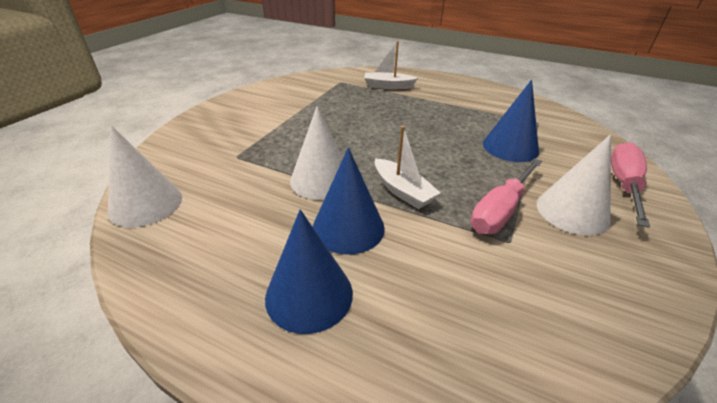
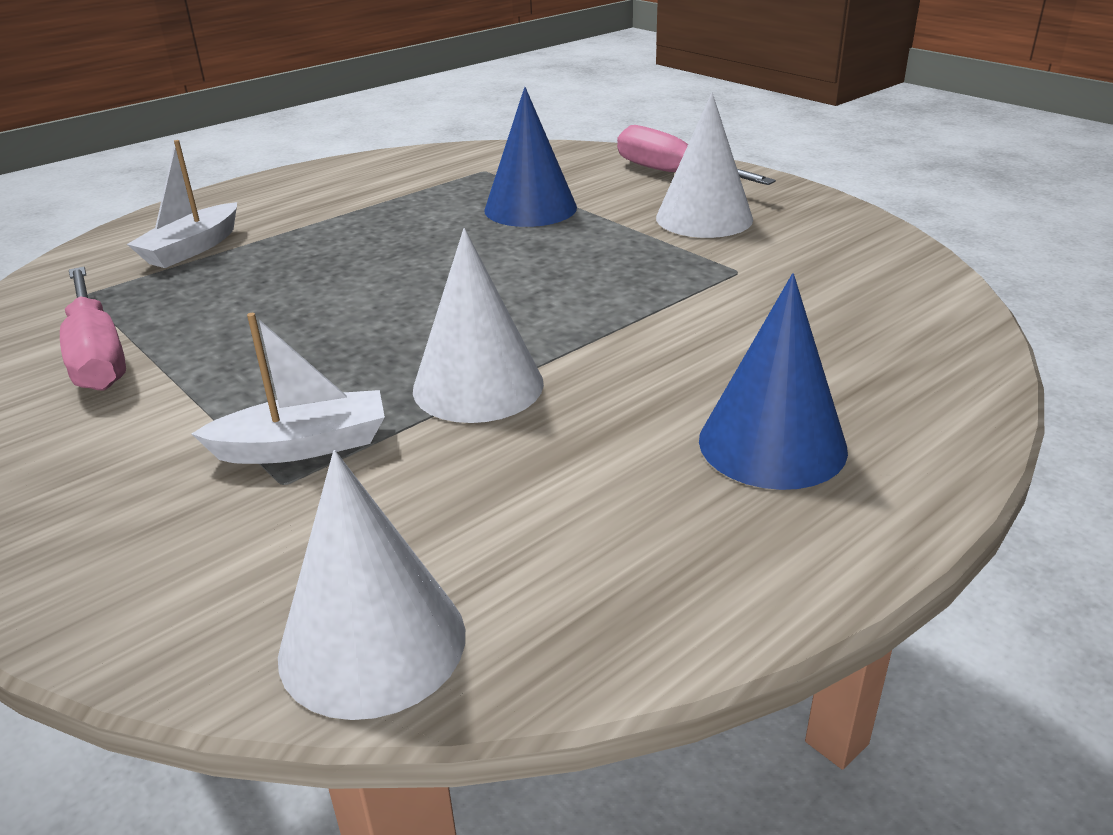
camera: 65 degrees left, 5 degrees down
(348, 227) = (636, 383): blue cone -> none
(402, 191) = (574, 316): white boat -> white boat (303, 446)
(500, 210) = (673, 258): pink screwdriver -> pink screwdriver (97, 355)

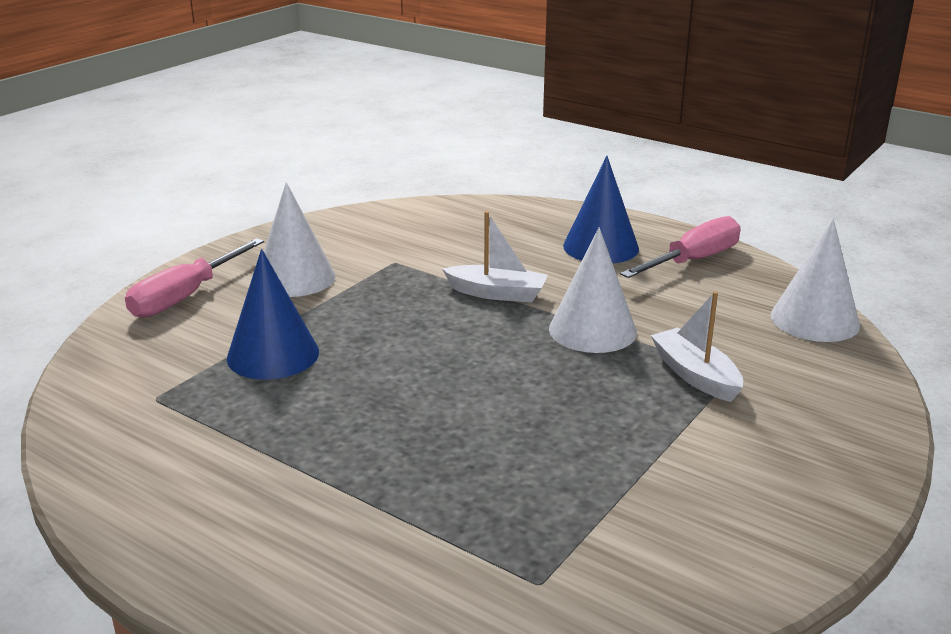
camera: 105 degrees left, 5 degrees down
(97, 355) = (646, 515): pink screwdriver -> pink screwdriver (693, 260)
(192, 248) = (403, 547): white boat -> white boat (497, 293)

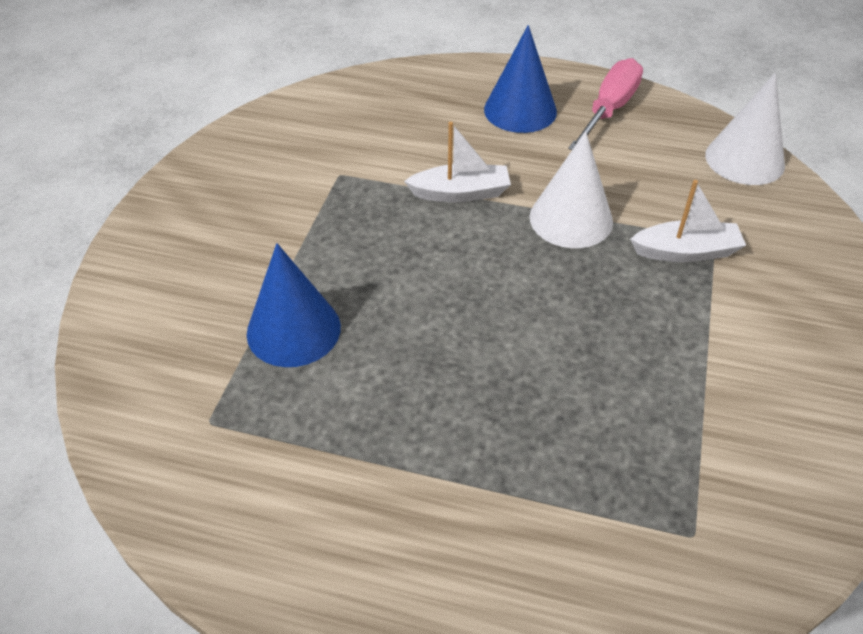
camera: 20 degrees left, 20 degrees up
(185, 297) = (153, 274): pink screwdriver -> none
(295, 278) = (253, 220): white cone -> none
(695, 375) = (686, 252): white boat -> white boat turned 135 degrees clockwise

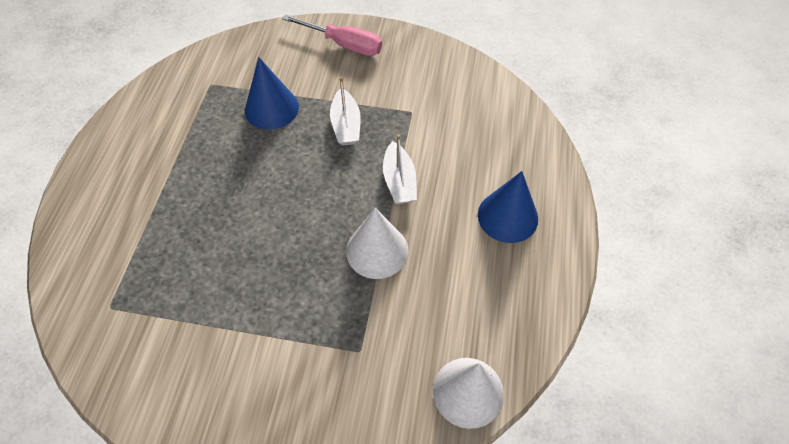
camera: 85 degrees right, 10 degrees up
(609, 110) = (522, 283): pink screwdriver -> pink screwdriver (344, 45)
(686, 252) = (345, 328): white boat -> white boat (346, 125)

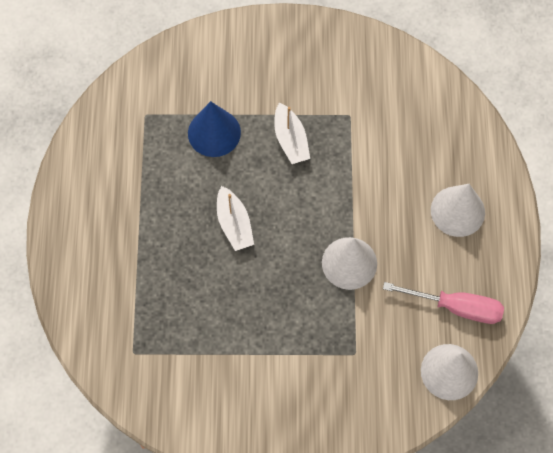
camera: 10 degrees left, 10 degrees up
(344, 45) = (266, 46): pink screwdriver -> pink screwdriver (456, 307)
(399, 181) = (354, 191): white boat -> white boat (234, 224)
(507, 216) = (457, 211): blue cone -> white cone

